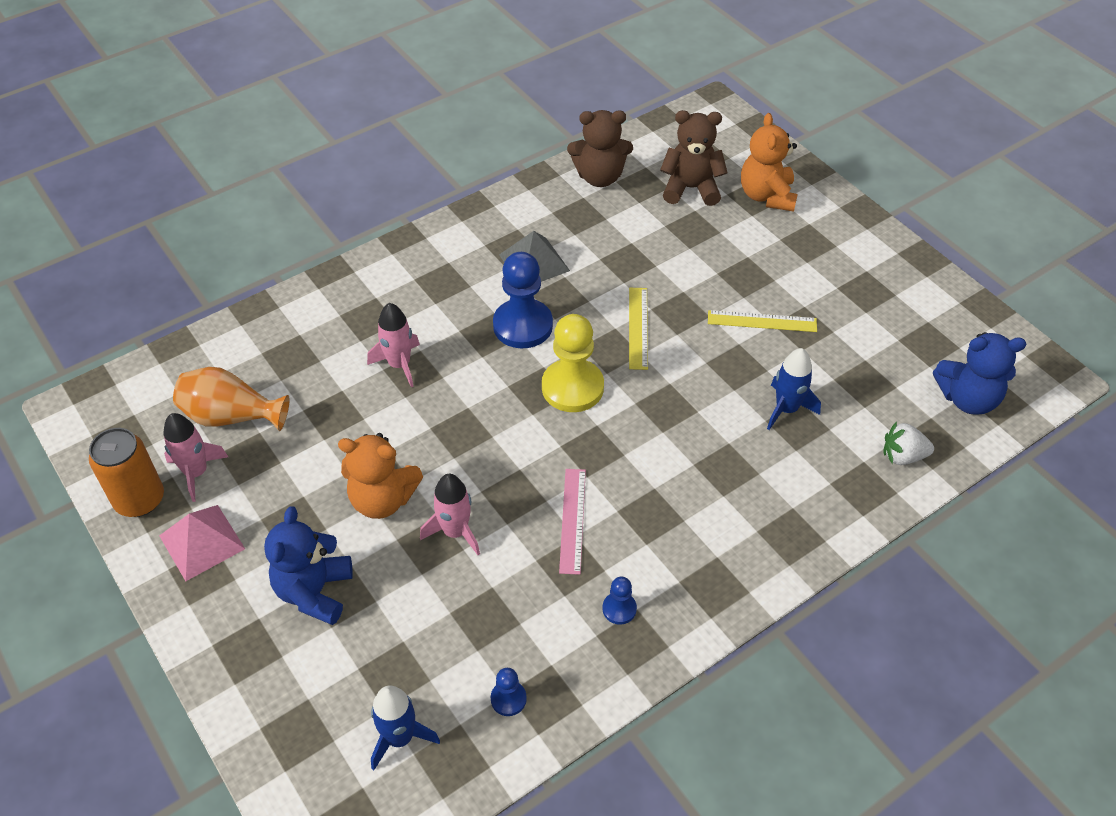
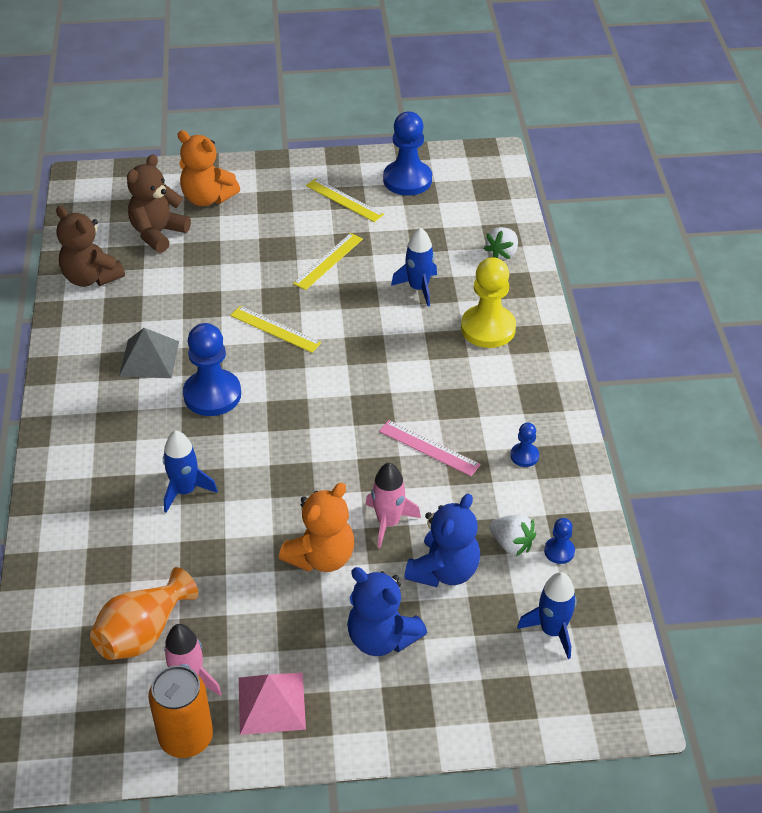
camera: 60 degrees left, 5 degrees down
(399, 364) = (185, 491): pink rocket -> blue rocket
(491, 650) = (511, 544): none -> white strawberry
(572, 387) = (302, 393): yellow pawn -> yellow pawn (488, 328)
(599, 177) = (91, 277): brown teddy bear -> brown teddy bear turned 105 degrees clockwise
(859, 291) = (344, 200): none -> yellow ruler
(938, 325) = (407, 180): none -> blue pawn
(967, 399) = (479, 200): blue teddy bear -> blue teddy bear (444, 571)

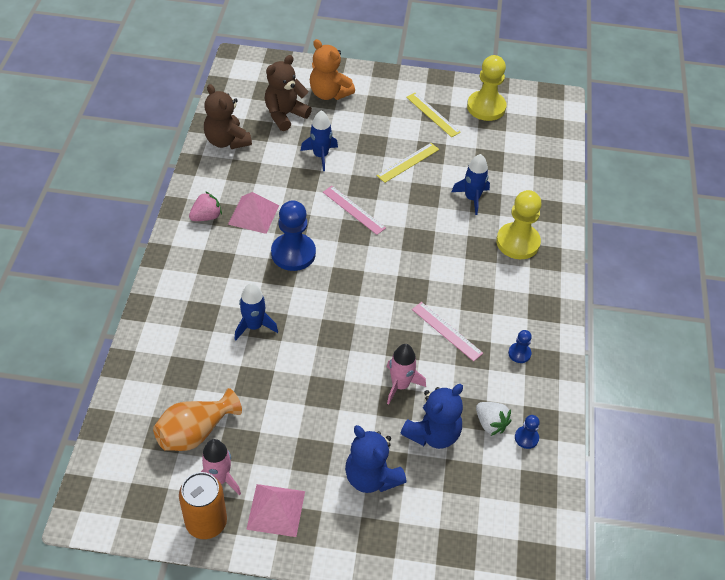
camera: 10 degrees right, 5 degrees up
(89, 372) = (206, 217): none -> pink strawberry
(149, 358) = (253, 214): grey pyramid -> pink pyramid
(275, 329) = (353, 210): yellow ruler -> pink ruler
(321, 557) = (342, 402): orange teddy bear -> none
(407, 180) = (486, 107): blue pawn -> yellow pawn
(502, 253) = (545, 182): white strawberry -> none
(552, 631) = (504, 502): blue rocket -> blue rocket (320, 156)

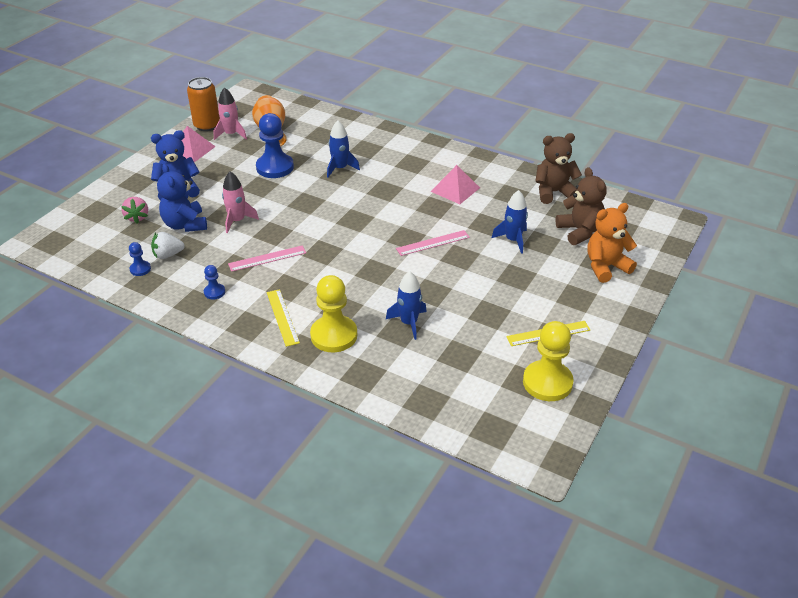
camera: 115 degrees right, 10 degrees down
(206, 217) = (464, 167): pink strawberry -> pink strawberry (137, 217)
(293, 253) = (400, 200): blue pawn -> blue pawn (275, 167)
(408, 162) = (480, 293): yellow ruler -> yellow ruler (282, 317)

